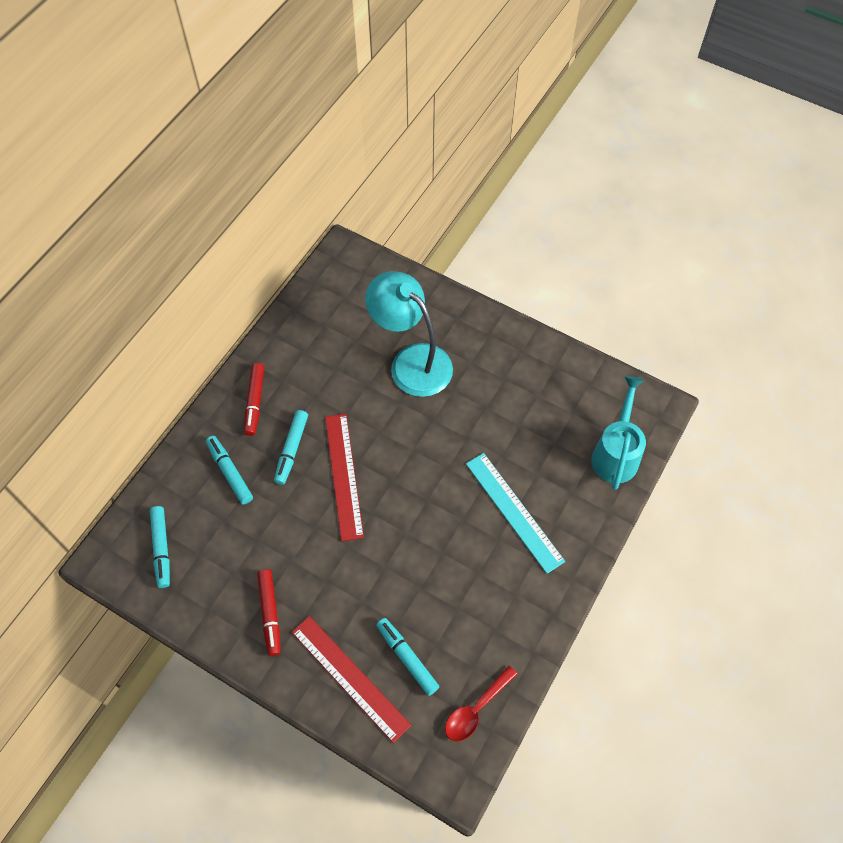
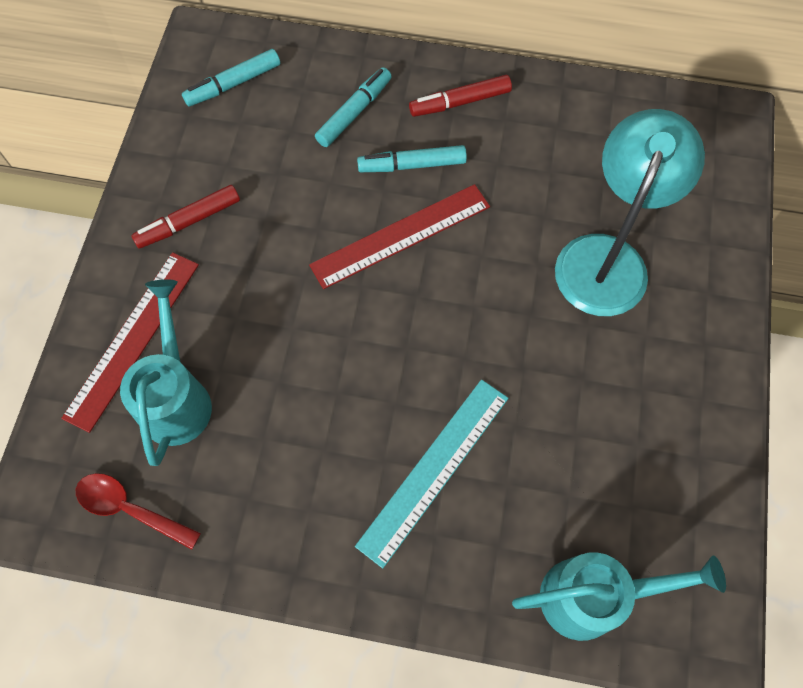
camera: 70 degrees right, 5 degrees up
(407, 658) = (177, 397): turquoise marker -> turquoise watering can

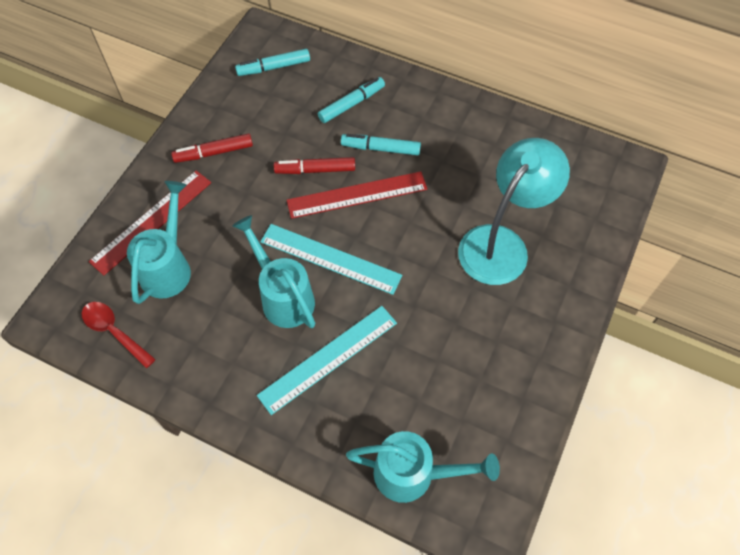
camera: 15 degrees right, 5 degrees down
(347, 399) = (283, 296): none -> turquoise watering can
(393, 331) = (330, 258): none -> turquoise ruler
(460, 102) = (429, 113): red marker -> red marker (315, 170)

